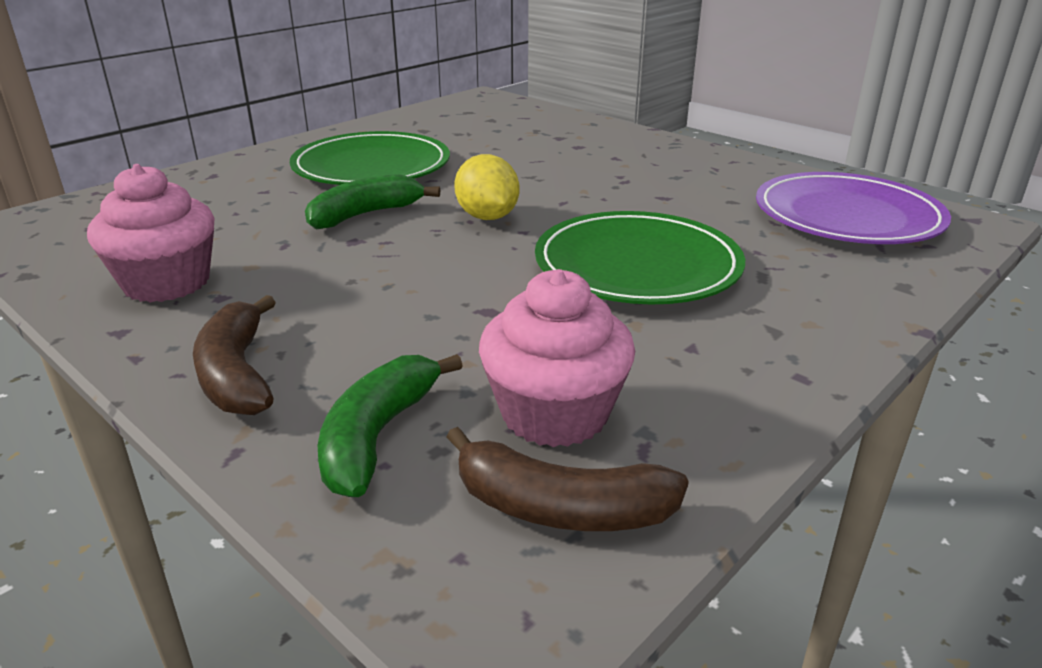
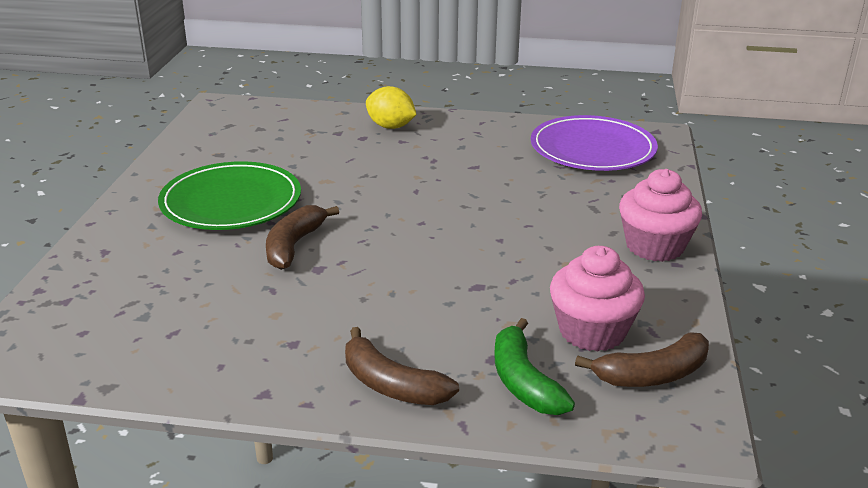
camera: 35 degrees left, 0 degrees up
(167, 283) = (235, 349): pink cupcake -> pink cupcake (654, 246)
(365, 215) = (294, 245): green banana -> brown banana
(487, 217) = (383, 219): yellow lemon -> yellow lemon (390, 126)
(637, 265) = (521, 224): green plate -> none

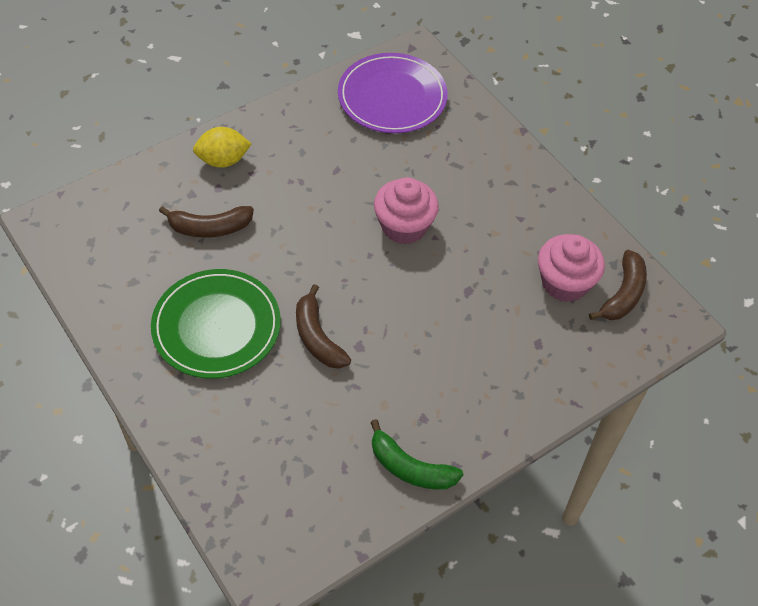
camera: 45 degrees left, 25 degrees up
(391, 385) = (511, 405): brown banana -> brown banana (210, 228)
(523, 382) = (571, 349): green banana -> green banana (410, 468)
(654, 246) = (526, 180): pink cupcake -> pink cupcake (404, 226)

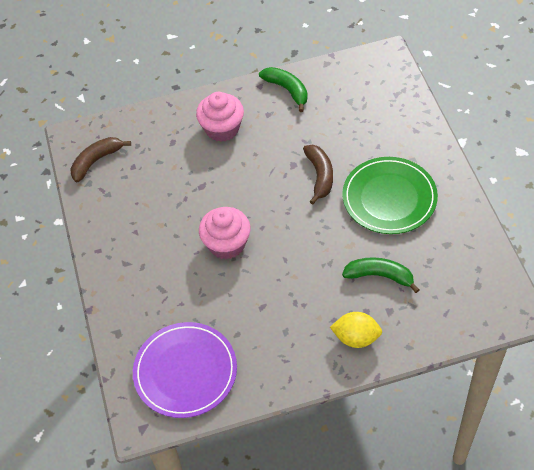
camera: 155 degrees left, 0 degrees up
(210, 228) = (380, 276): brown banana -> green banana
(564, 283) = (131, 177): pink cupcake -> pink cupcake (222, 129)

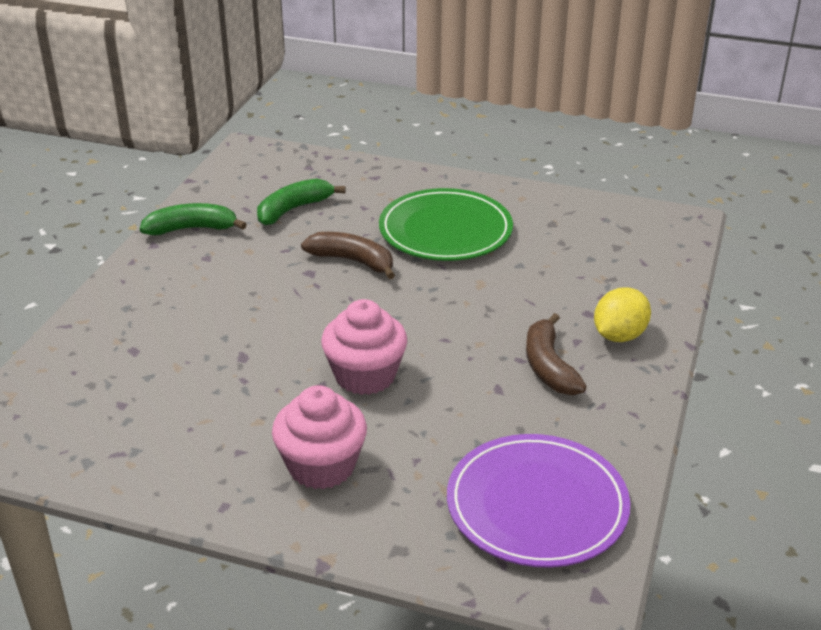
camera: 60 degrees left, 20 degrees down
(96, 161) = (58, 436): brown banana -> brown banana (548, 367)
(222, 129) = (175, 300): pink cupcake -> pink cupcake (321, 466)
(380, 276) = (547, 282): green banana -> green banana (293, 209)

